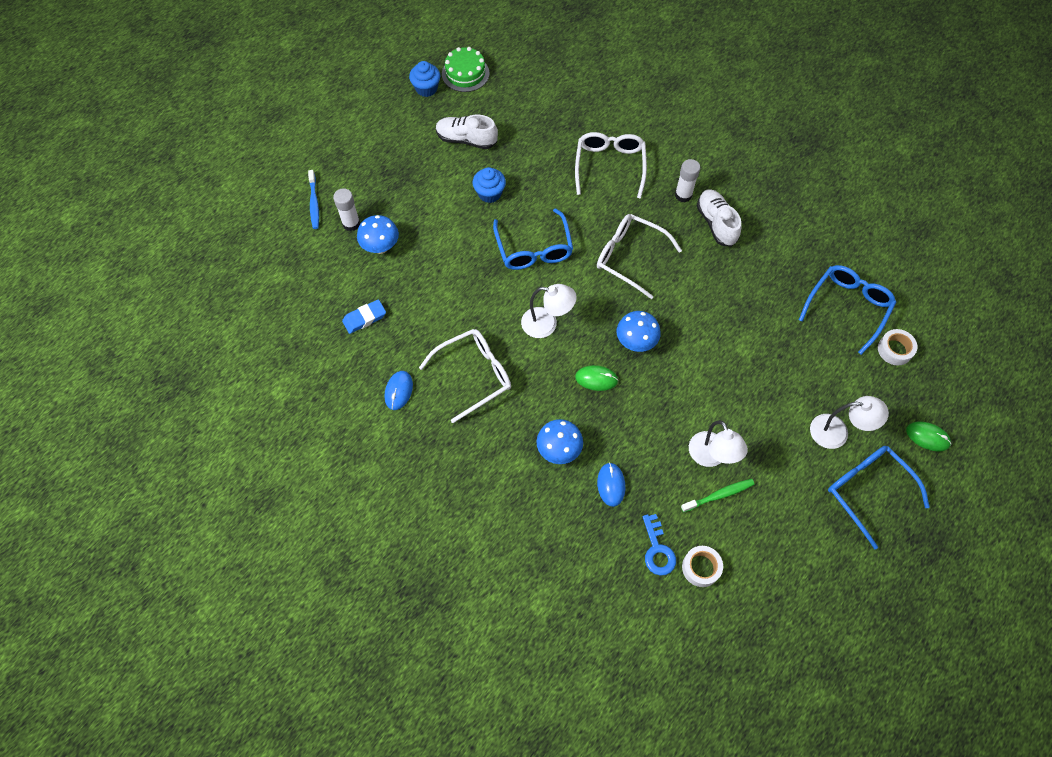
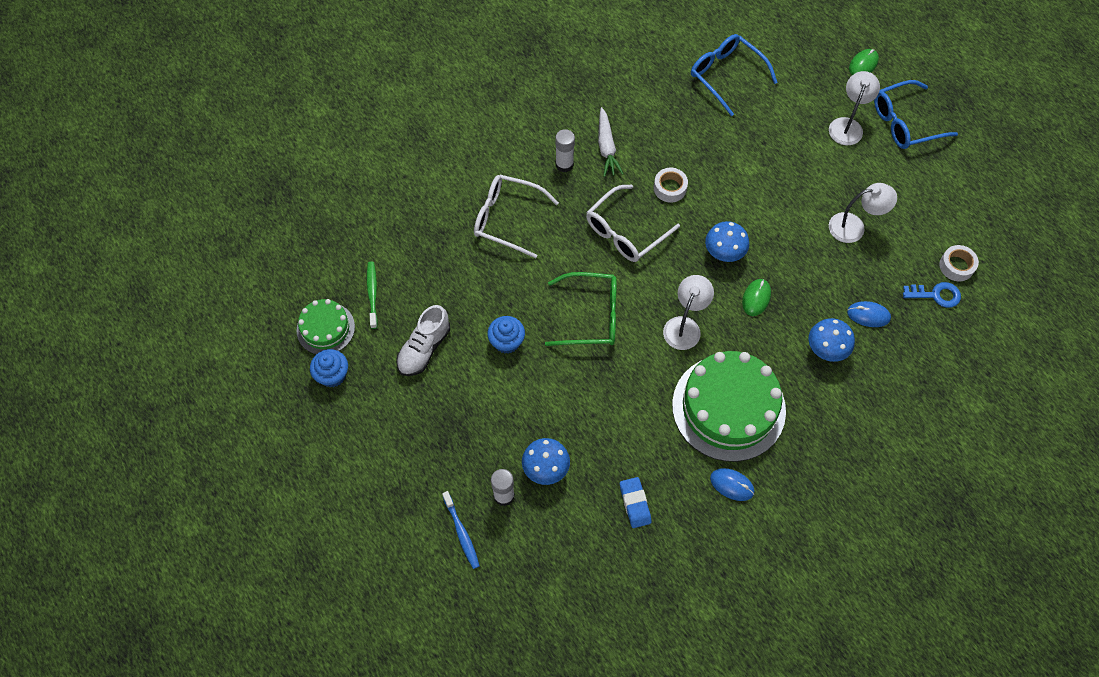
camera: 75 degrees left, 0 degrees up
(314, 203) = (461, 533): blue toothbrush -> blue toothbrush turned 60 degrees clockwise
(474, 375) = (728, 407): white glasses -> green cake
(534, 249) = (591, 316): blue glasses -> green glasses
(716, 223) = (606, 147): white shoe -> white carrot
(719, 495) = (892, 232): green toothbrush -> green toothbrush (372, 294)
(894, 350) = (776, 57): white tape -> white tape (670, 188)

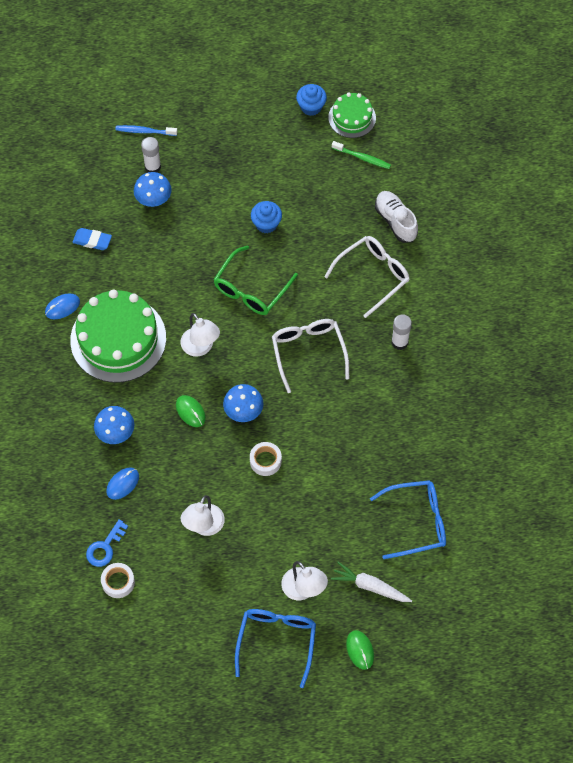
camera: 120 degrees right, 0 degrees up
(424, 348) = (295, 170): white shoe -> white shoe (395, 221)
(606, 147) = (398, 383): white carrot -> white carrot (370, 586)
(670, 188) = (328, 408): white tape -> white tape (265, 461)

